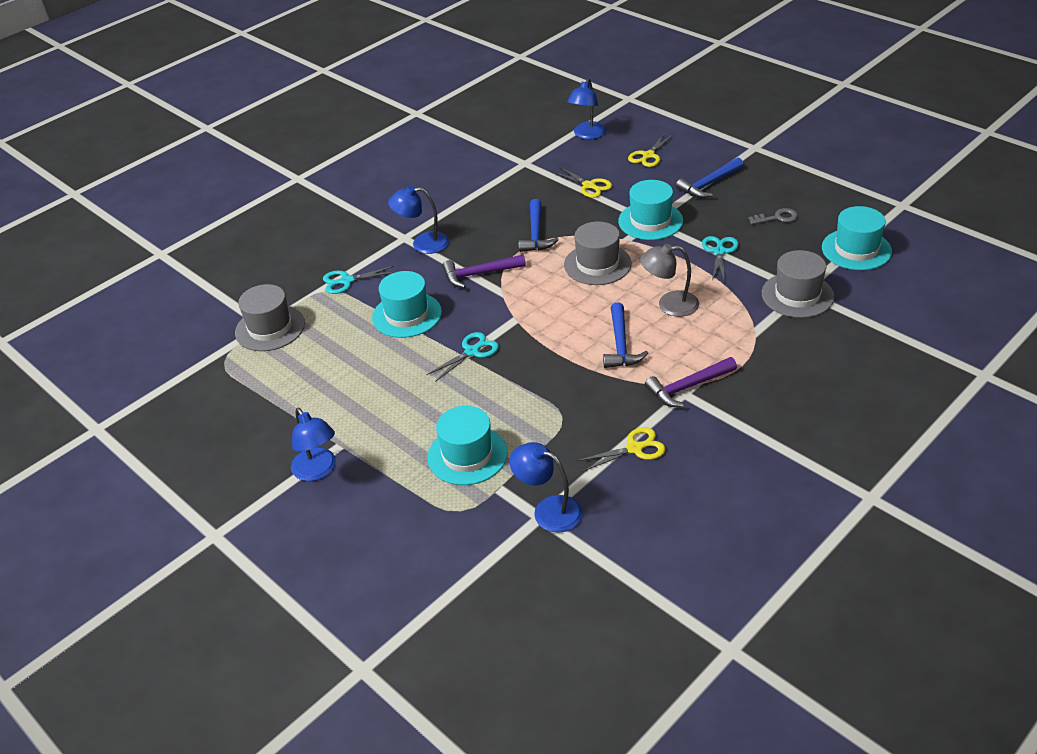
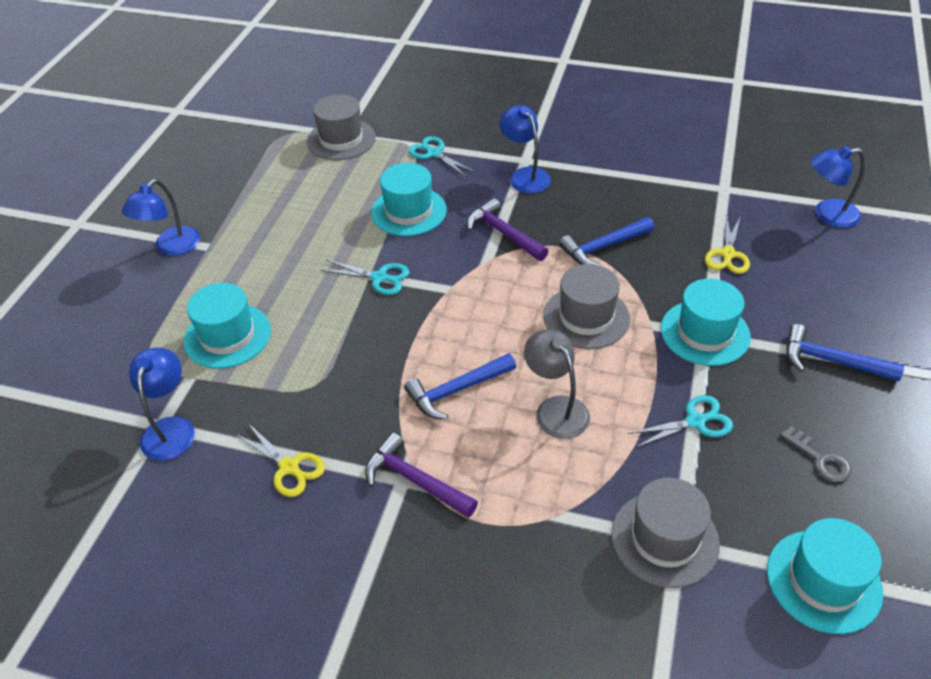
camera: 60 degrees right, 5 degrees up
(648, 156) = (837, 282): yellow scissors -> none

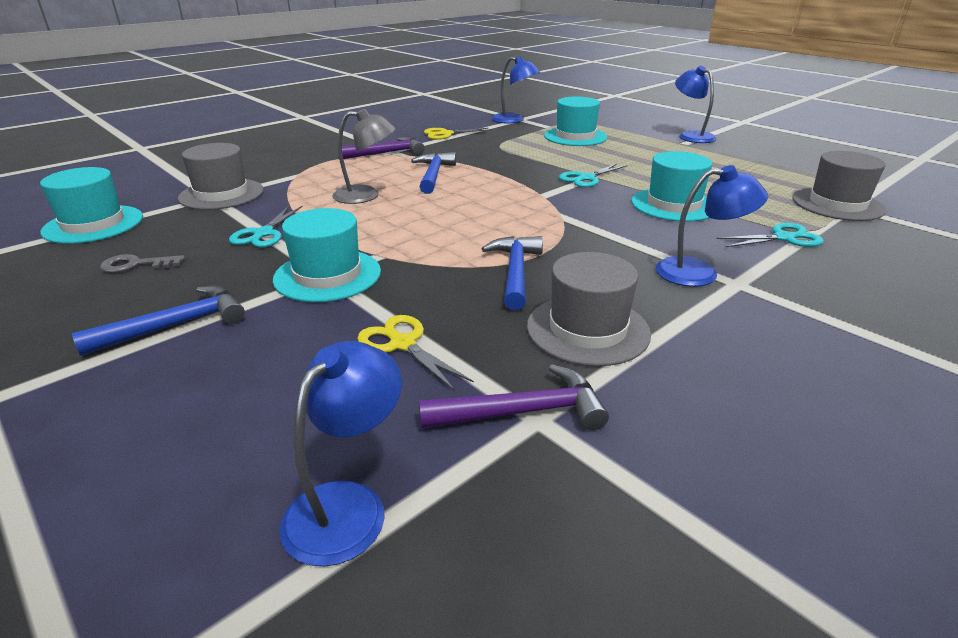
camera: 120 degrees right, 15 degrees down
(503, 233) = (595, 233): purple hammer -> purple hammer (523, 412)
(586, 317) = (433, 232): grey hat -> grey hat (587, 329)

